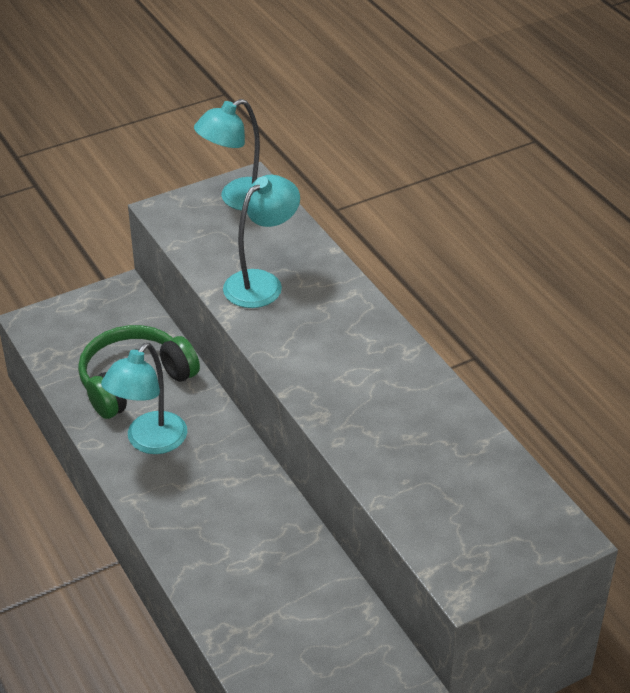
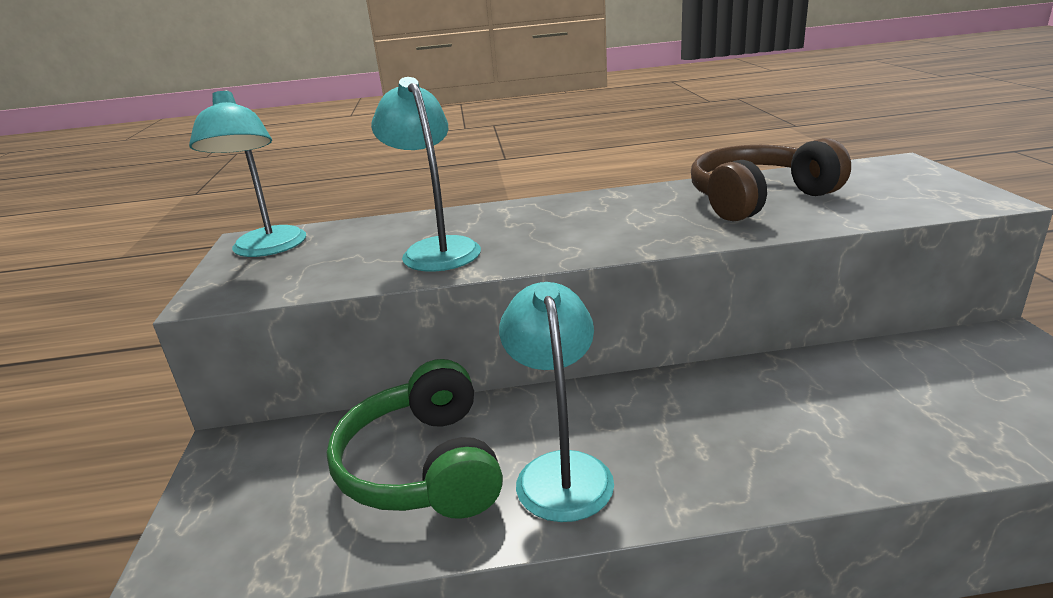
camera: 65 degrees left, 15 degrees down
(149, 442) = (561, 470): turquoise lamp -> turquoise lamp turned 150 degrees counterclockwise
(423, 441) = (758, 199): none -> brown headphones

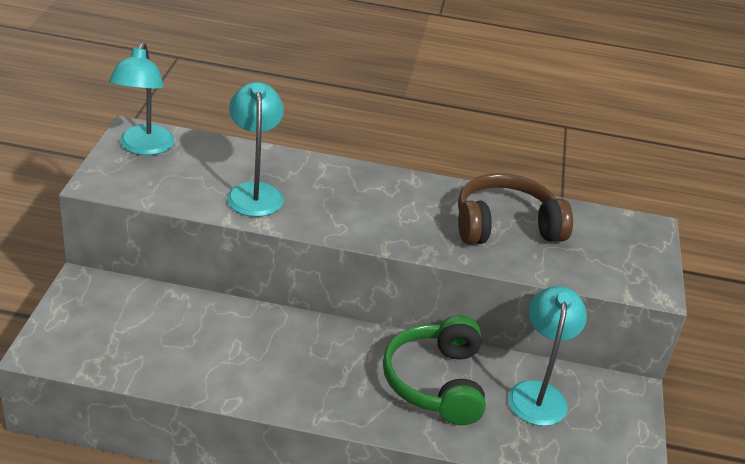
camera: 10 degrees right, 10 degrees up
(424, 465) = (195, 339): green headphones -> green headphones (436, 382)
(561, 470) = (272, 371): turquoise lamp -> turquoise lamp (538, 393)

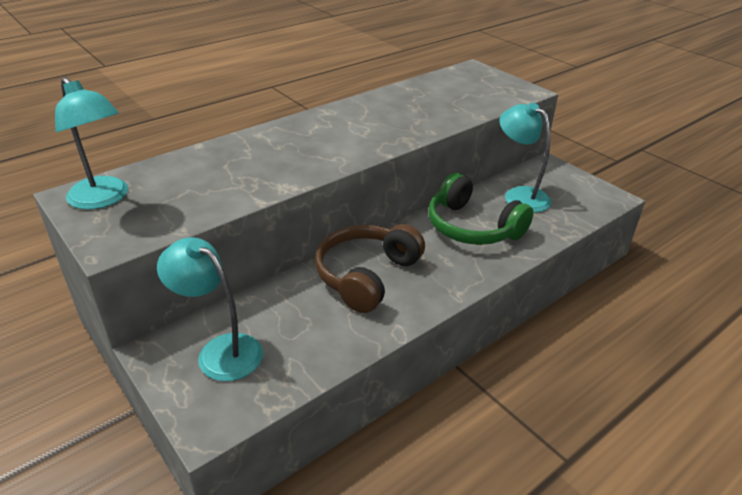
camera: 45 degrees left, 0 degrees up
(254, 192) = (246, 175): turquoise lamp -> turquoise lamp (220, 350)
(506, 226) = (416, 104): brown headphones -> brown headphones (367, 276)

